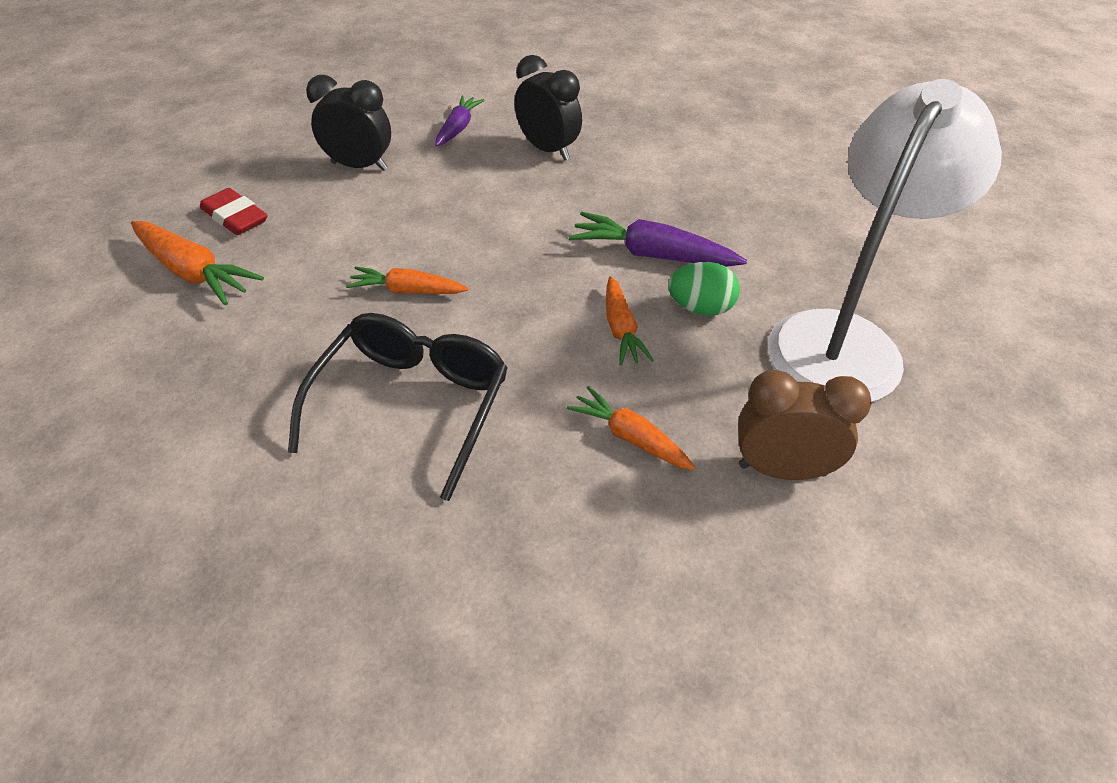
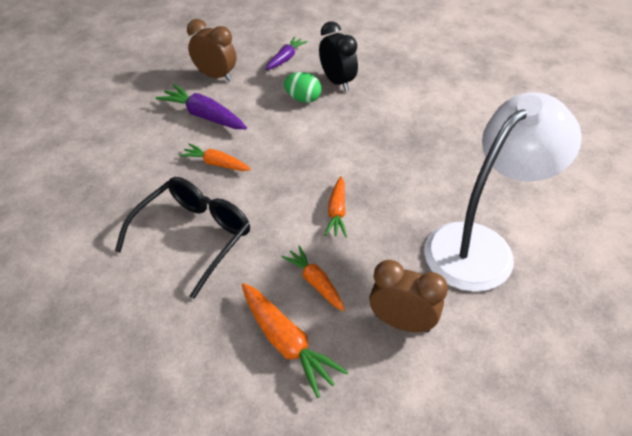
camera: 15 degrees right, 0 degrees up
(194, 272) = (98, 131): orange carrot -> orange carrot (287, 343)
(235, 217) = (132, 99): red eraser -> none
(359, 166) = (216, 76): black clock -> brown clock
(652, 255) = (376, 165): purple carrot -> purple carrot (204, 116)
(700, 308) = (393, 207): green egg -> green egg (303, 99)

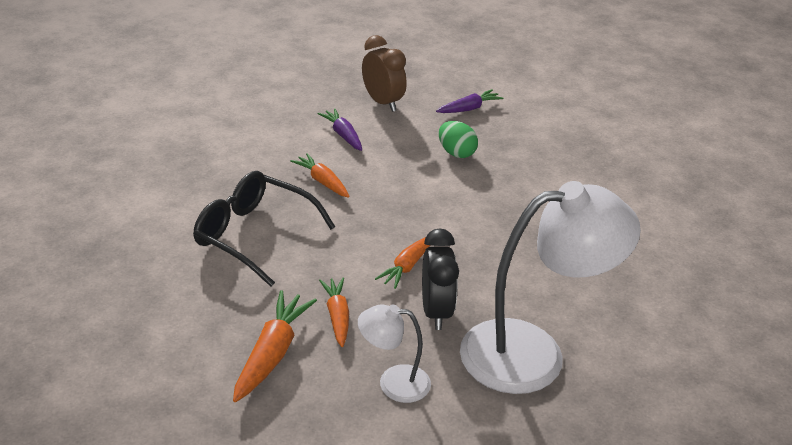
camera: 25 degrees right, 10 degrees down
(193, 237) = (254, 235): black glasses -> black glasses turned 120 degrees counterclockwise
(204, 116) = (343, 135): purple carrot -> purple carrot, size x0.66
(287, 343) = (272, 353): orange carrot -> orange carrot turned 150 degrees counterclockwise
(337, 82) = (507, 149): black clock -> black clock (436, 312)
(402, 322) = (393, 382): brown clock -> white lamp

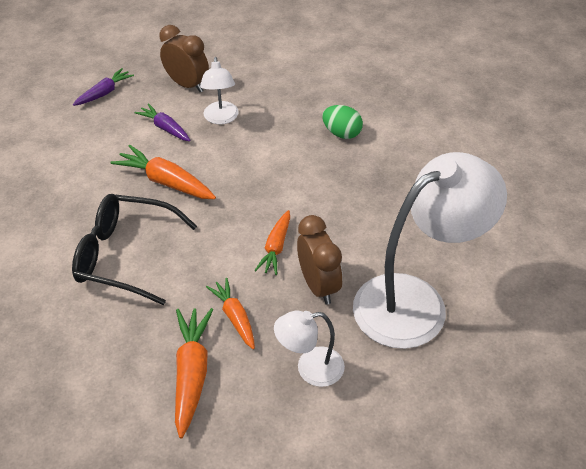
camera: 15 degrees left, 10 degrees up
(322, 181) = (165, 181): orange carrot -> orange carrot, size x1.52
(403, 139) = (221, 118): none -> white lamp
(436, 312) = (319, 286): black clock -> brown clock
(456, 153) = (273, 120): green egg -> green egg (342, 133)
(469, 108) = (266, 71): purple carrot -> purple carrot (104, 93)

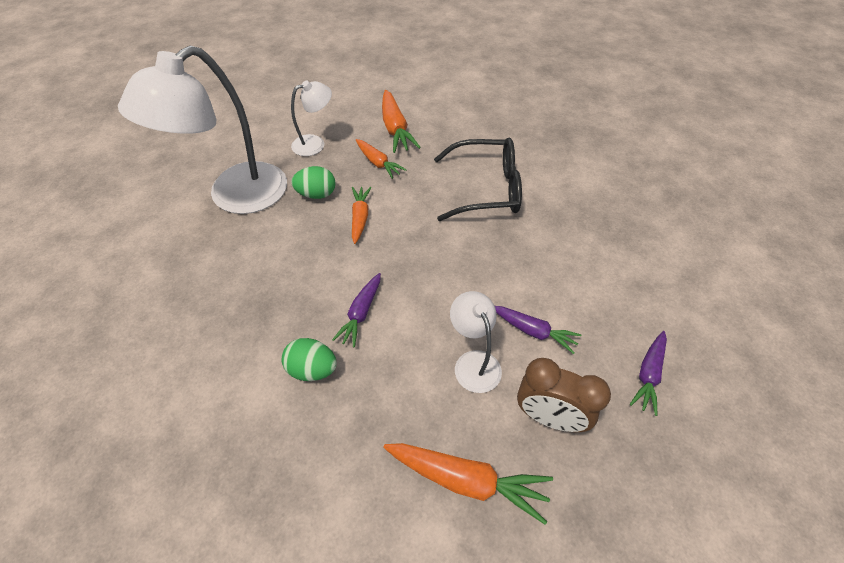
camera: 165 degrees right, 5 degrees up
(165, 181) = (492, 262): orange carrot -> orange carrot (467, 480)
(297, 162) = (361, 313): none -> purple carrot
(319, 286) = (317, 194): brown clock -> green egg

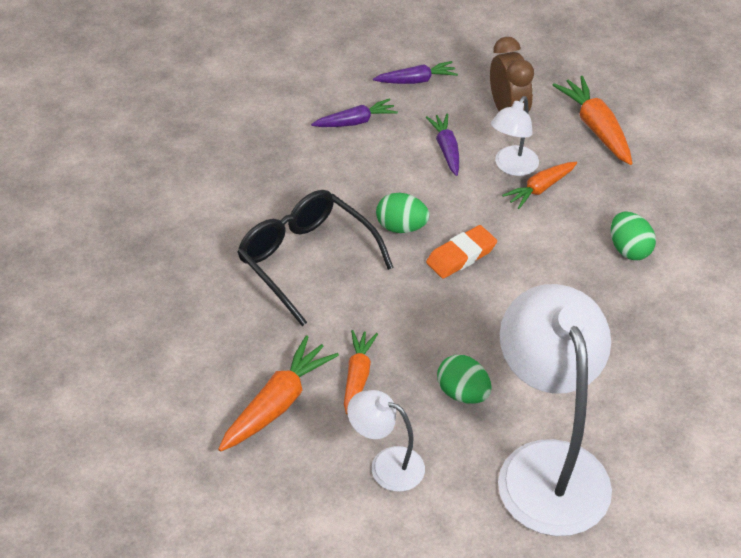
camera: 130 degrees left, 5 degrees down
(235, 196) = (547, 466): white lamp -> white lamp turned 105 degrees counterclockwise
(360, 217) = (453, 332): orange carrot -> orange carrot (540, 189)
(361, 313) = (551, 255): purple carrot -> purple carrot (355, 122)
(414, 263) = (461, 255): none -> orange eraser
(471, 249) = (401, 227): none -> green egg

